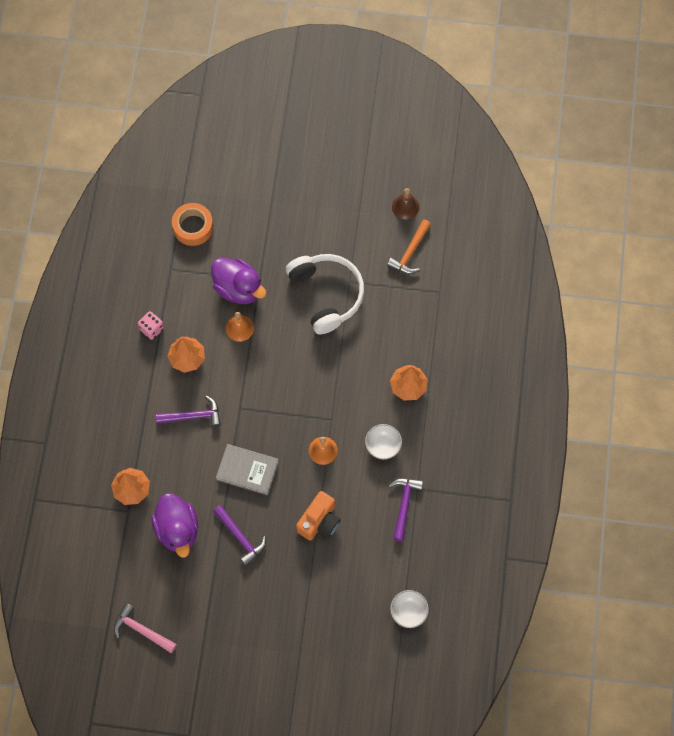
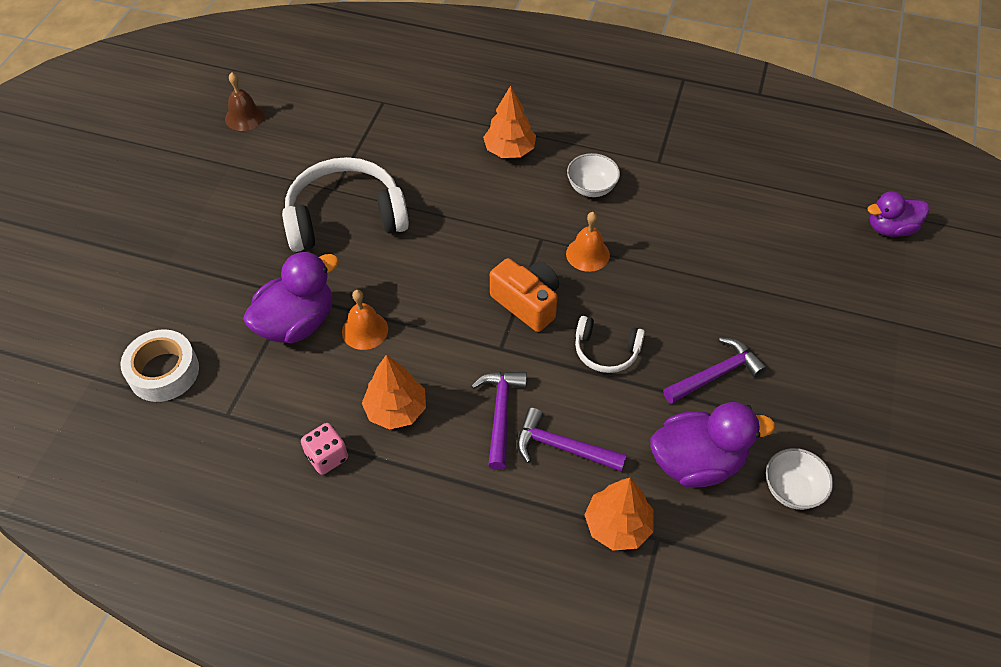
camera: 80 degrees left, 15 degrees down
(141, 630) = (875, 541): pink hammer -> none
(193, 227) = (164, 372): orange tape -> white tape
(247, 470) = (606, 351): grey book -> white headphones
(319, 521) = (696, 273): orange camera -> orange camera (527, 303)
(383, 651) = (890, 228): none -> purple duck
(404, 505) = (680, 178): purple hammer -> purple hammer (562, 447)
(408, 612) = (832, 194): white bowl -> white bowl (792, 490)
(410, 252) = (314, 121): orange hammer -> none

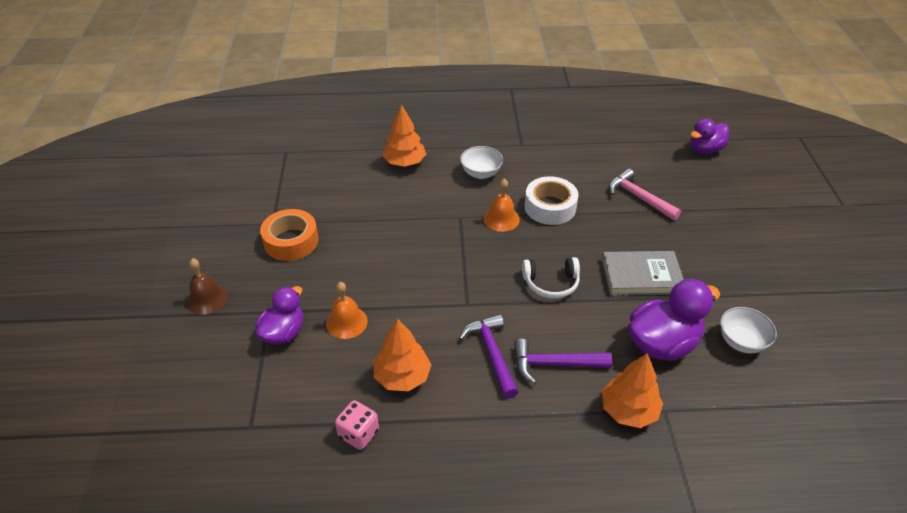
camera: 20 degrees left, 10 degrees down
(164, 372) = (173, 408): white tape -> white tape (550, 207)
(244, 117) = (169, 188): brown bell -> brown bell (207, 299)
(297, 323) = (283, 333): purple duck -> purple duck, size x0.66
(345, 217) = (291, 241): white headphones -> orange tape
(527, 303) = (472, 265): orange camera -> none
(716, 374) = (641, 276): purple hammer -> grey book
(767, 271) = (638, 197): none -> pink hammer

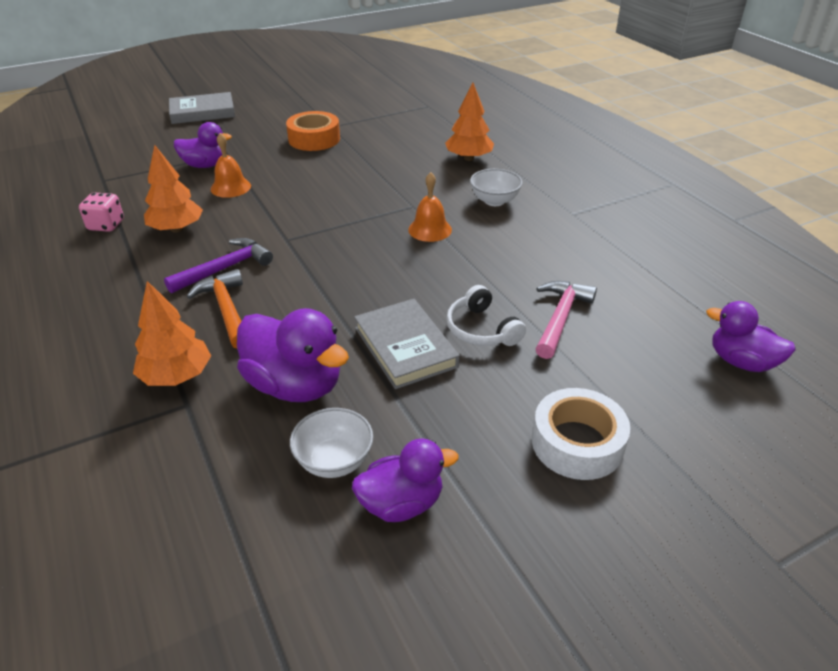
camera: 65 degrees right, 5 degrees down
(143, 311) = (202, 112): none -> grey book
(207, 299) = (227, 128): brown bell -> none
(550, 207) = (478, 255): white tape -> white tape (577, 443)
(551, 283) = (349, 282): white headphones -> white headphones (481, 329)
(554, 364) = (226, 310): purple hammer -> orange hammer
(782, 321) = (401, 503): none -> purple duck

